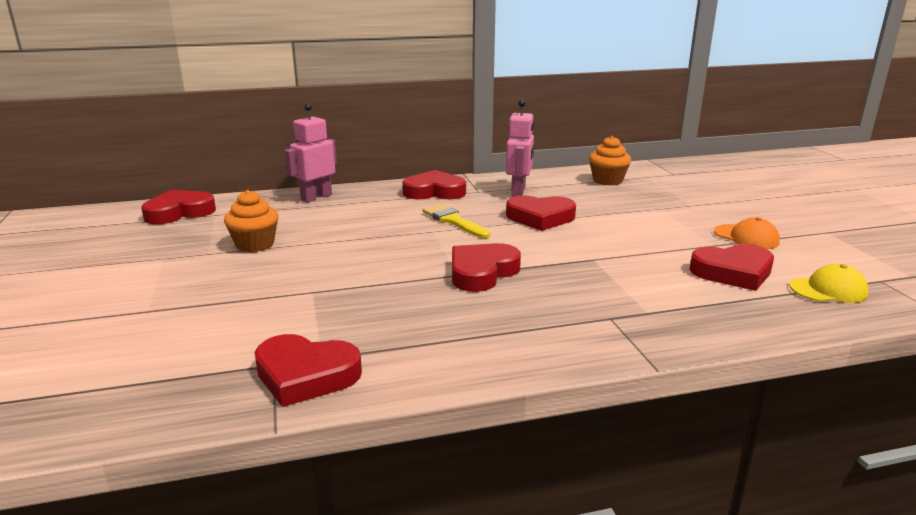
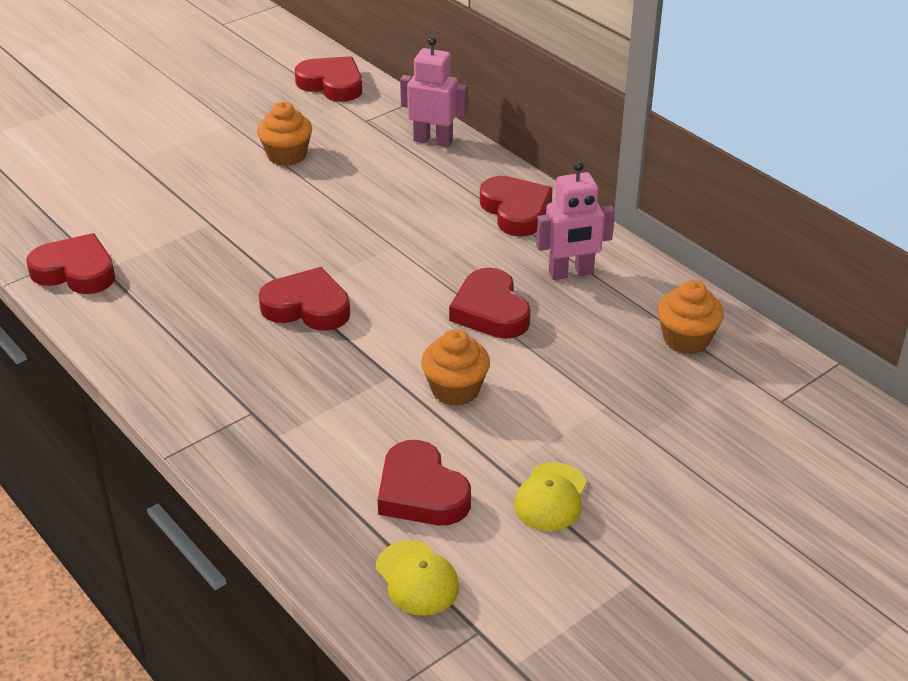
camera: 65 degrees right, 15 degrees up
(306, 375) = (76, 271): red heart -> red heart turned 120 degrees clockwise
(453, 221) = (432, 251): yellow brush -> none
(622, 242) = (455, 390): none -> orange cupcake
(746, 237) = (551, 497): orange cap -> yellow cap

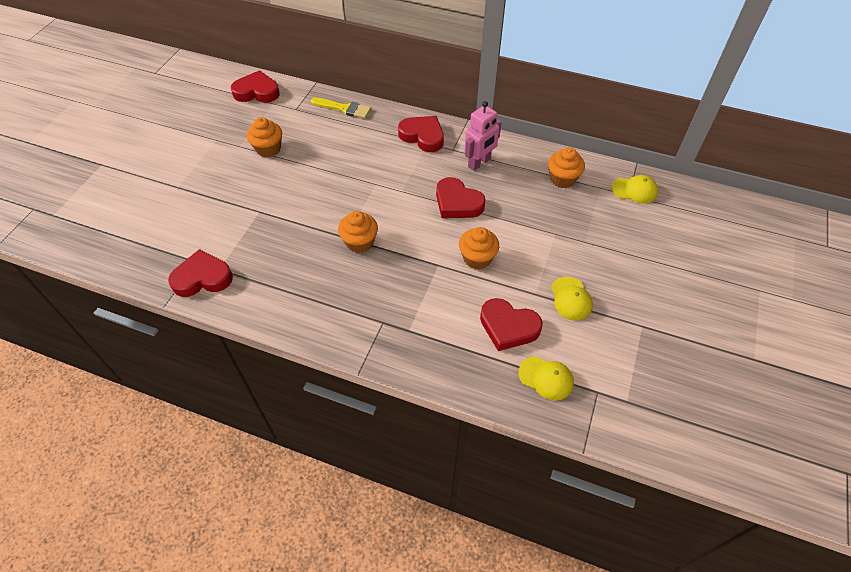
camera: 30 degrees left, 15 degrees up
(307, 307) = (359, 242): red heart -> orange cupcake
(433, 141) = (344, 108): pink robot -> yellow brush
(797, 398) = (634, 190): none -> yellow cap

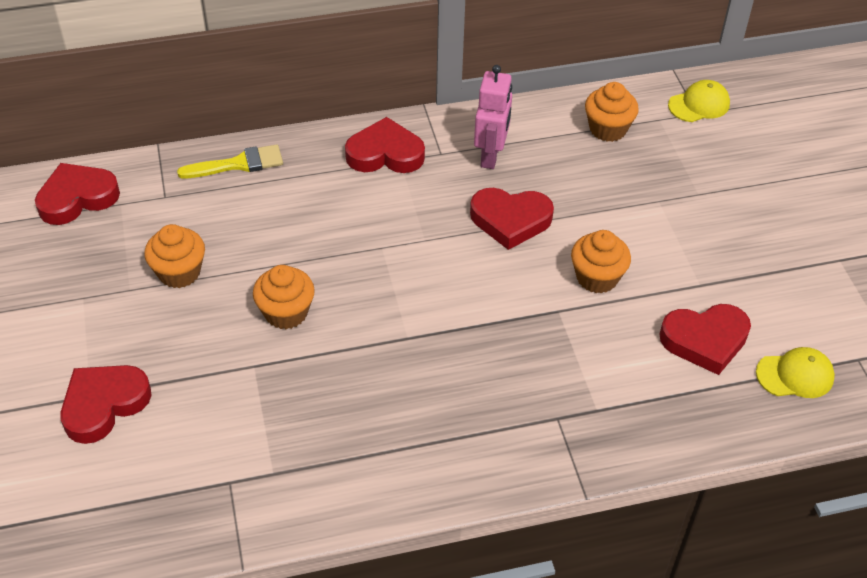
camera: 35 degrees left, 5 degrees down
(202, 278) = (261, 498): red heart -> red heart (104, 405)
(359, 242) = (433, 334): orange cupcake -> orange cupcake (286, 313)
(571, 298) = (742, 269): yellow cap -> none

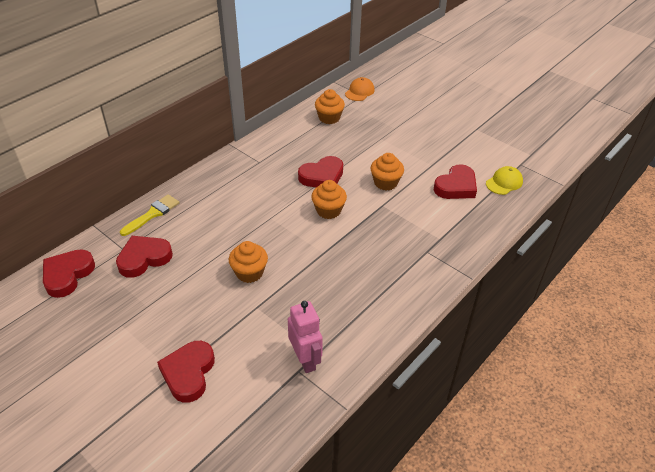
camera: 35 degrees left, 5 degrees down
(179, 272) = (169, 283): orange cupcake -> orange cupcake (328, 210)
(385, 153) = (230, 174): red heart -> red heart (144, 258)
(491, 156) = (285, 152): pink robot -> pink robot (305, 360)
(699, 104) = (359, 91): yellow cap -> orange cap

